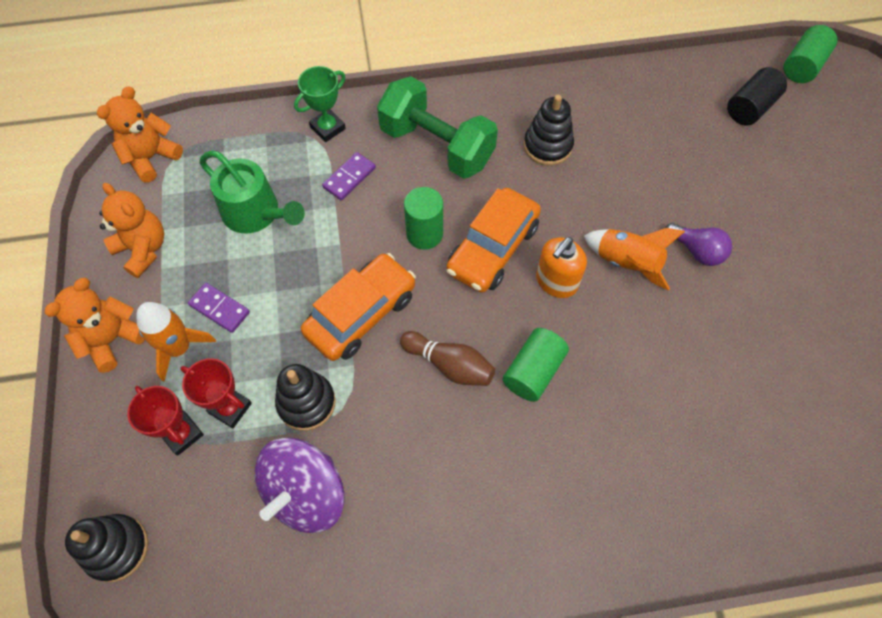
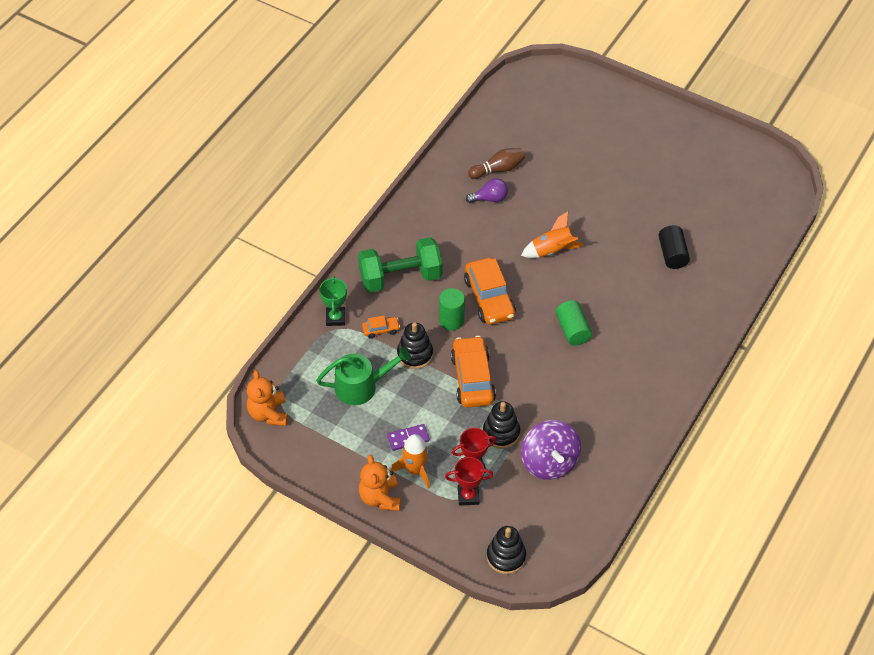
camera: 50 degrees left, 10 degrees down
(143, 249) = (333, 452): orange teddy bear -> none
(349, 178) = (381, 330): purple domino -> orange car
(449, 365) = (537, 361): brown bowling pin -> brown bowling pin (498, 169)
(547, 146) = (451, 230): black stacking toy -> black stacking toy (415, 354)
(556, 282) = (534, 286): orange soap dispenser -> none
(697, 251) = (573, 218): purple light bulb -> purple light bulb (489, 198)
(750, 108) = (515, 131): black cylinder -> black cylinder (672, 254)
(802, 66) = (513, 89): green cylinder -> none

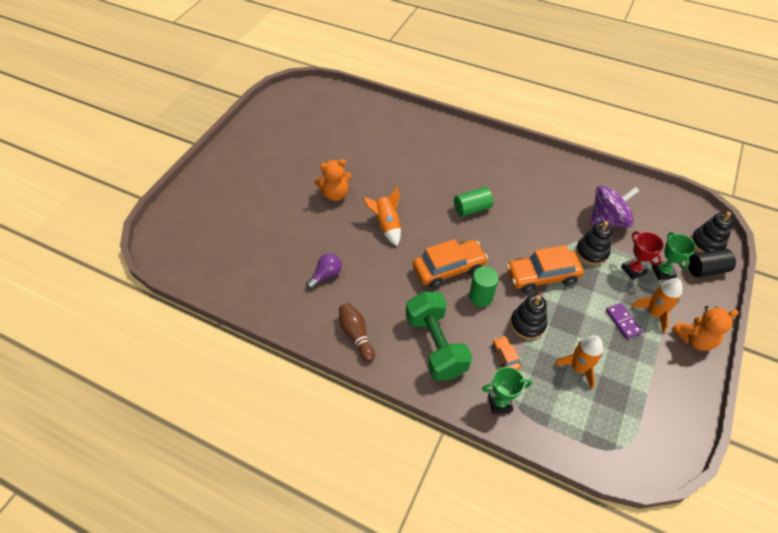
camera: 95 degrees left, 0 degrees up
(268, 414) = (641, 457): orange teddy bear -> orange teddy bear (335, 194)
(361, 386) = (578, 368): green watering can -> orange rocket
(468, 496) = (663, 272): red trophy -> green trophy
(489, 198) = (326, 275): purple light bulb -> purple light bulb turned 60 degrees clockwise
(498, 169) = (287, 270): brown bowling pin -> brown bowling pin (356, 335)
(672, 254) = (382, 149): black cylinder -> black cylinder (706, 269)

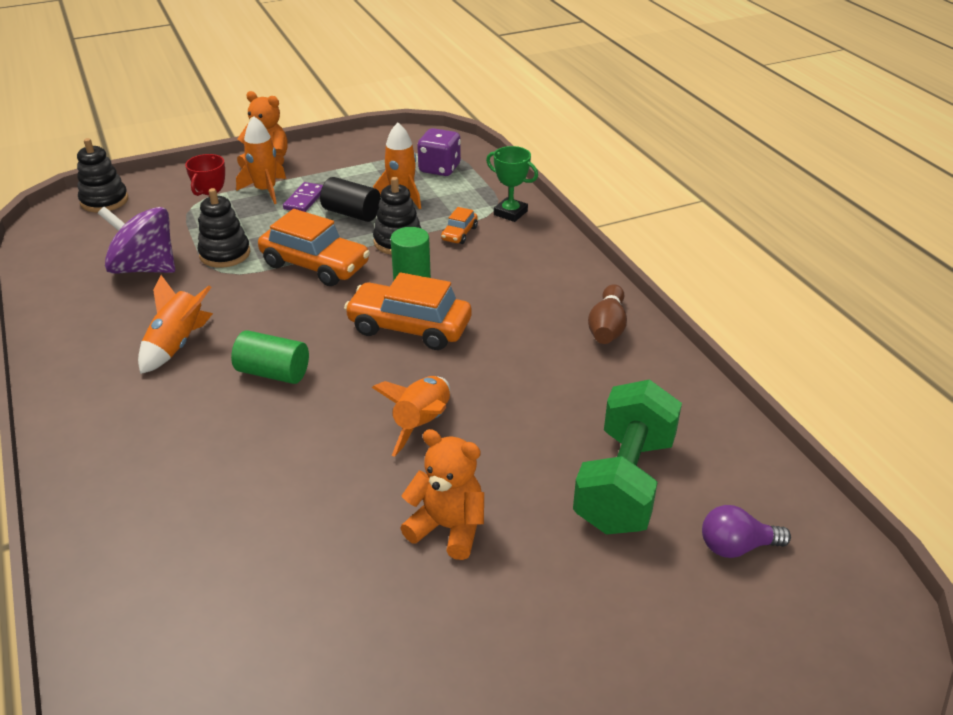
camera: 140 degrees left, 15 degrees down
(326, 275) = (587, 410): purple light bulb -> purple light bulb (736, 547)
(435, 345) = (521, 275): green dumbbell -> green dumbbell (625, 483)
(526, 195) = (177, 345): none -> orange rocket
(598, 421) = (439, 168): none -> purple dice
(663, 272) = (193, 206): green trophy -> none
(706, 269) = (153, 188): black cylinder -> black cylinder (351, 213)

